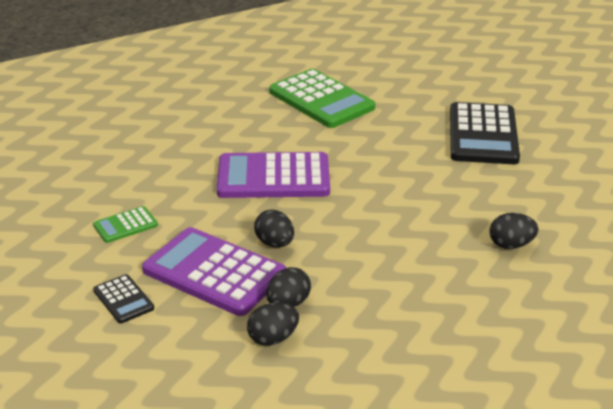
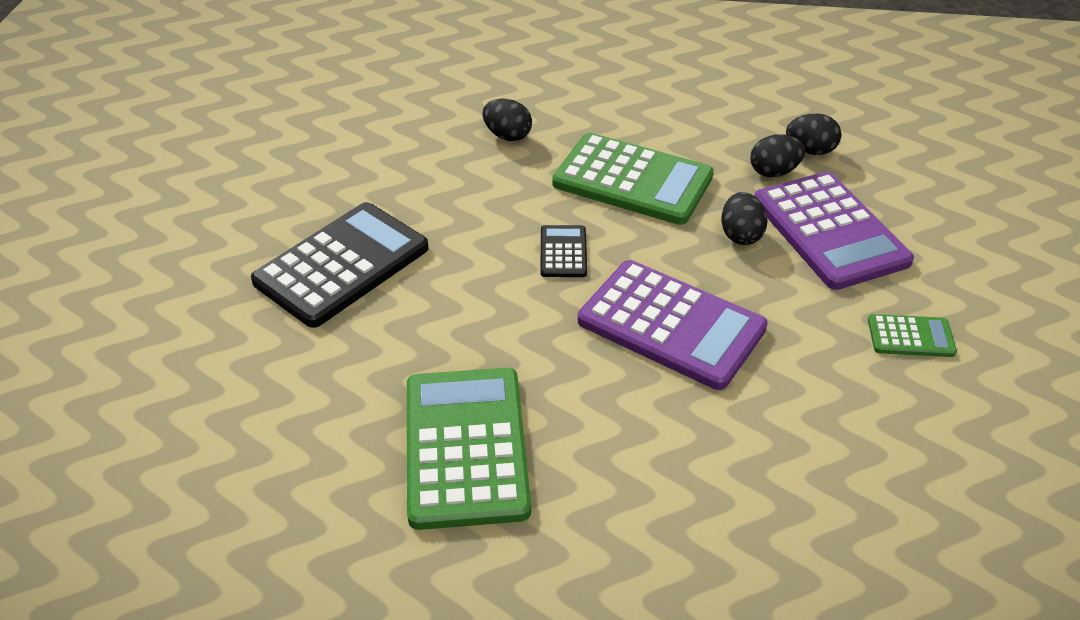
camera: 145 degrees left, 10 degrees up
(123, 299) = (944, 242): black calculator -> black calculator (563, 252)
(384, 250) = (632, 180): none -> green calculator

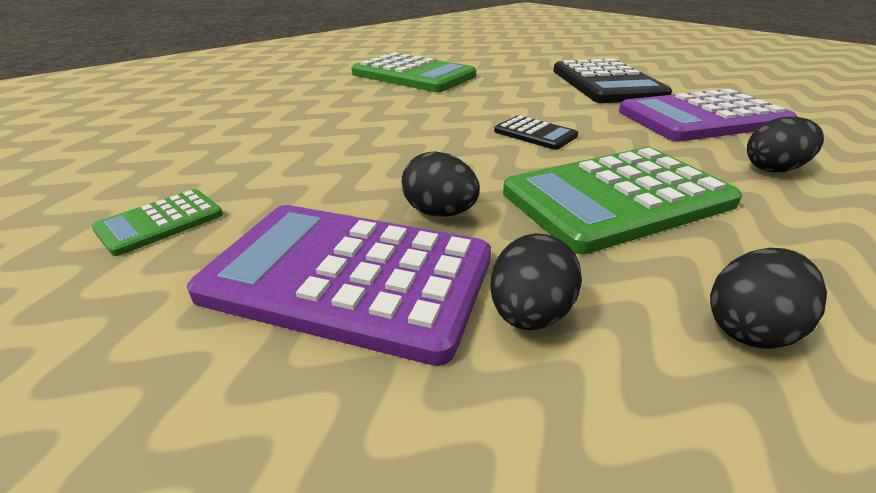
camera: 130 degrees right, 10 degrees down
(671, 325) = (393, 137): purple calculator -> purple calculator (702, 118)
(810, 150) = (552, 413): black egg -> black egg (749, 328)

